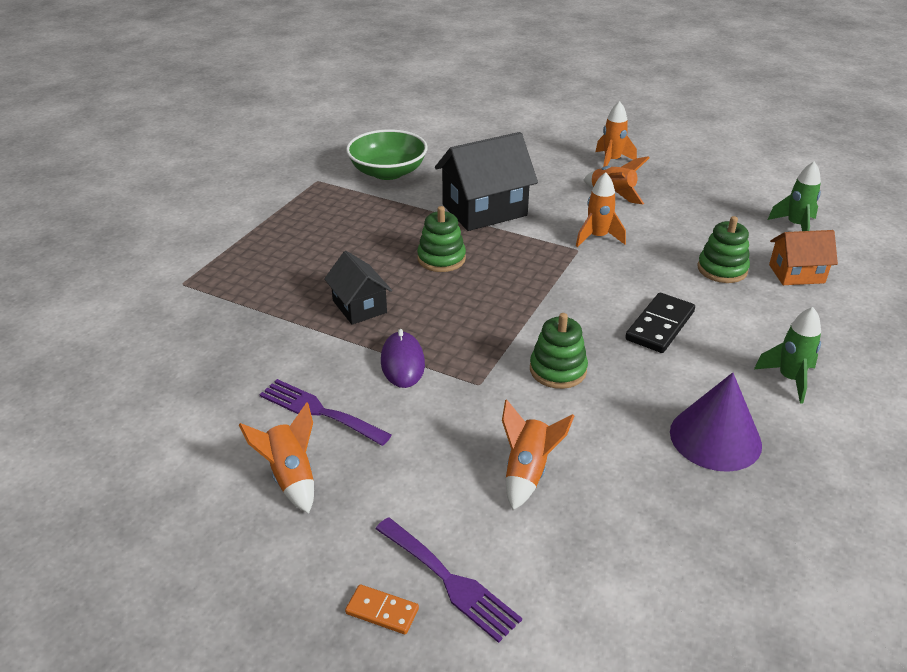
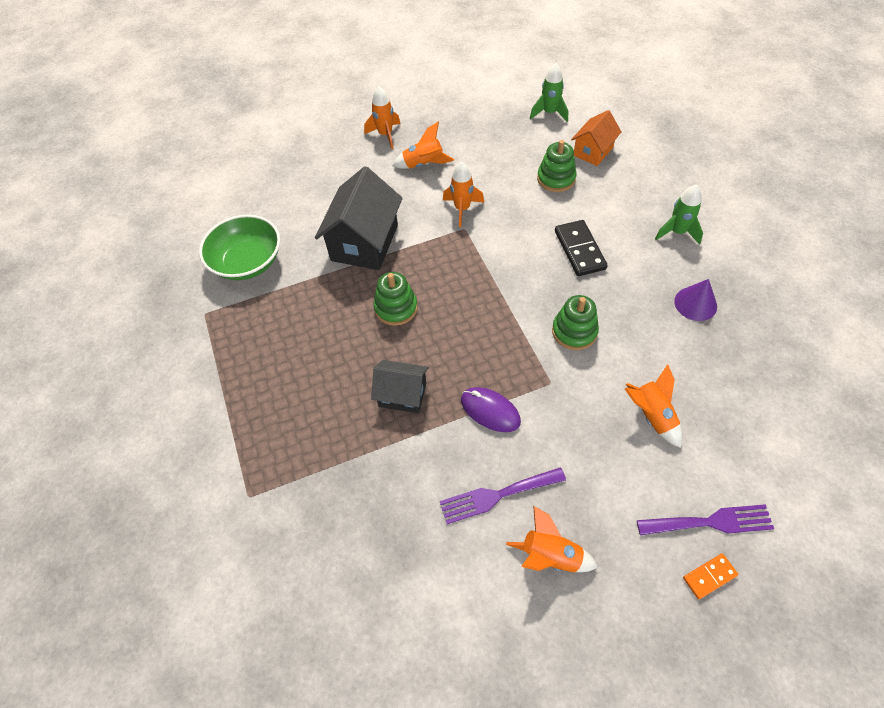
camera: 45 degrees left, 20 degrees up
(715, 438) = (695, 303): purple cone -> purple cone, size x0.66

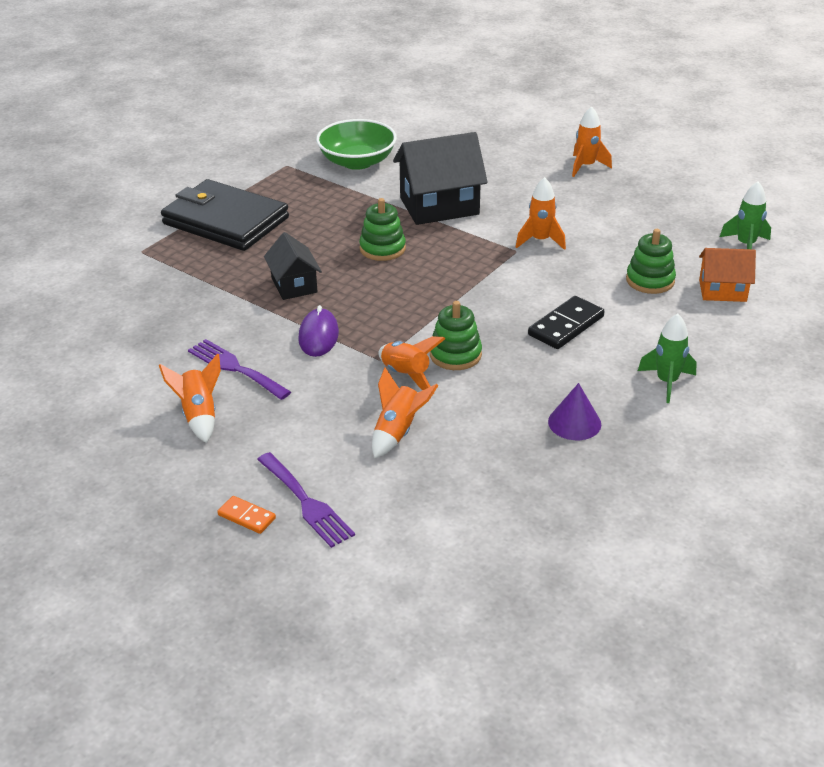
camera: 55 degrees right, 20 degrees down
(256, 402) = (225, 221): none -> black wallet
(423, 164) = (572, 200): orange rocket -> orange rocket (406, 375)

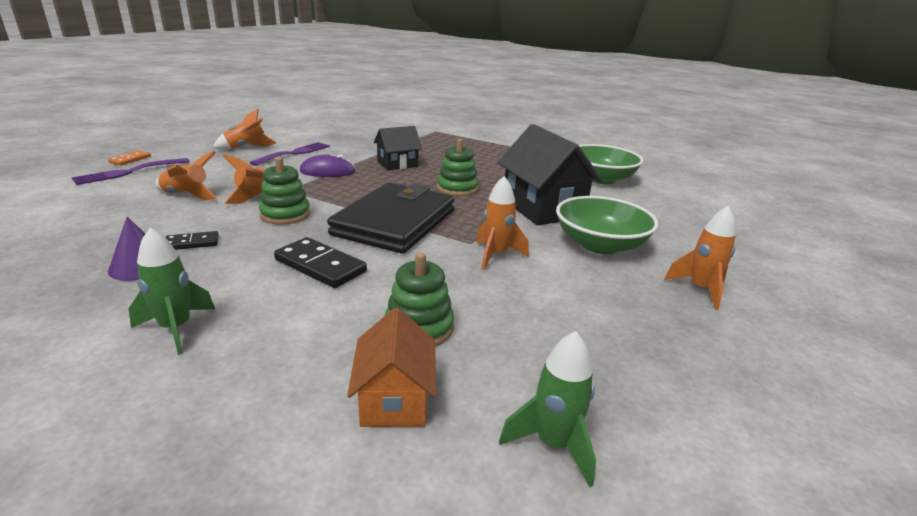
camera: 80 degrees right, 10 degrees down
(225, 221) = (481, 146): black wallet -> black wallet (395, 222)
(517, 191) = (600, 245): none -> green bowl
(526, 402) = (192, 243): none -> black domino

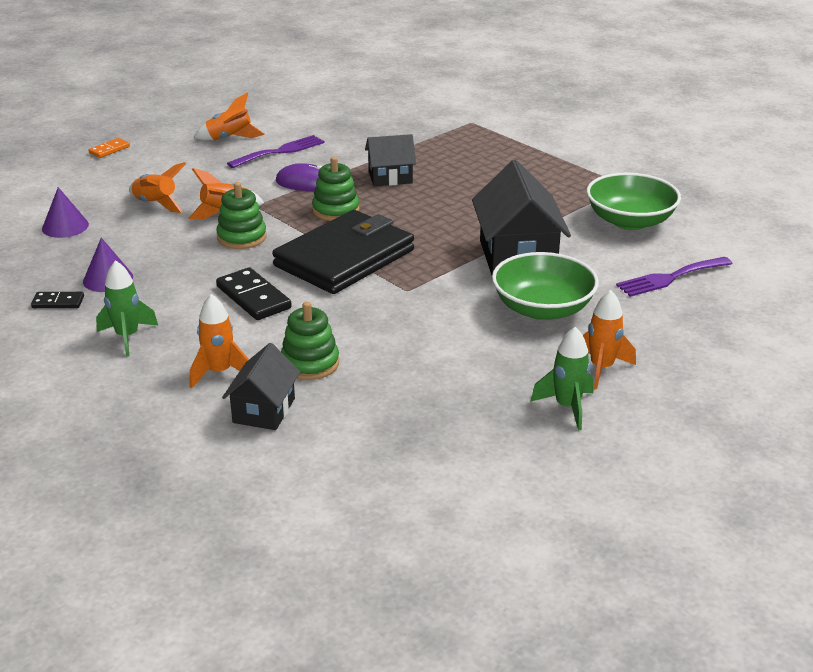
camera: 20 degrees right, 5 degrees up
(83, 221) = (65, 226): none -> purple cone
(128, 172) = (106, 168): purple fork -> purple fork (670, 278)
(192, 243) = (151, 261): black domino -> black domino (58, 302)
(394, 399) = (264, 410): orange house -> black house
(457, 188) = (438, 220): green stacking toy -> green stacking toy (335, 210)
(496, 255) = (422, 307): orange rocket -> orange rocket (219, 372)
(553, 444) = (357, 456): green rocket -> green rocket (567, 407)

